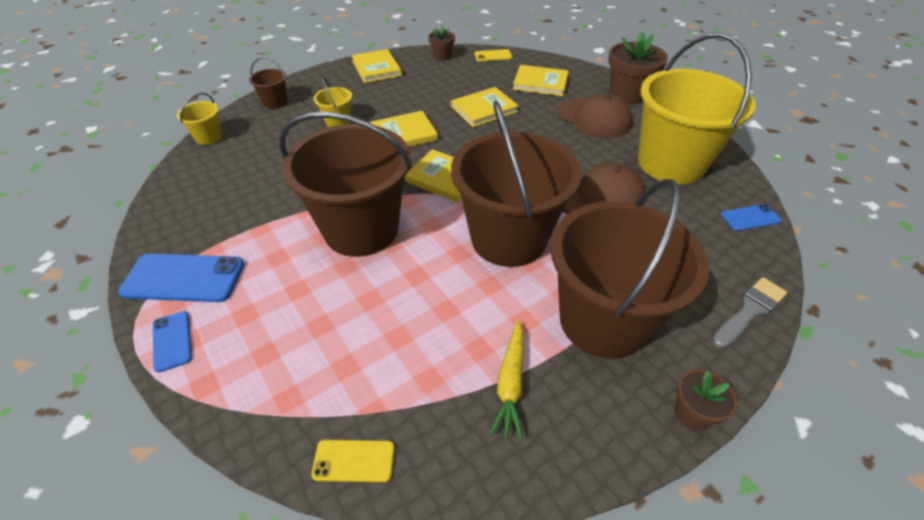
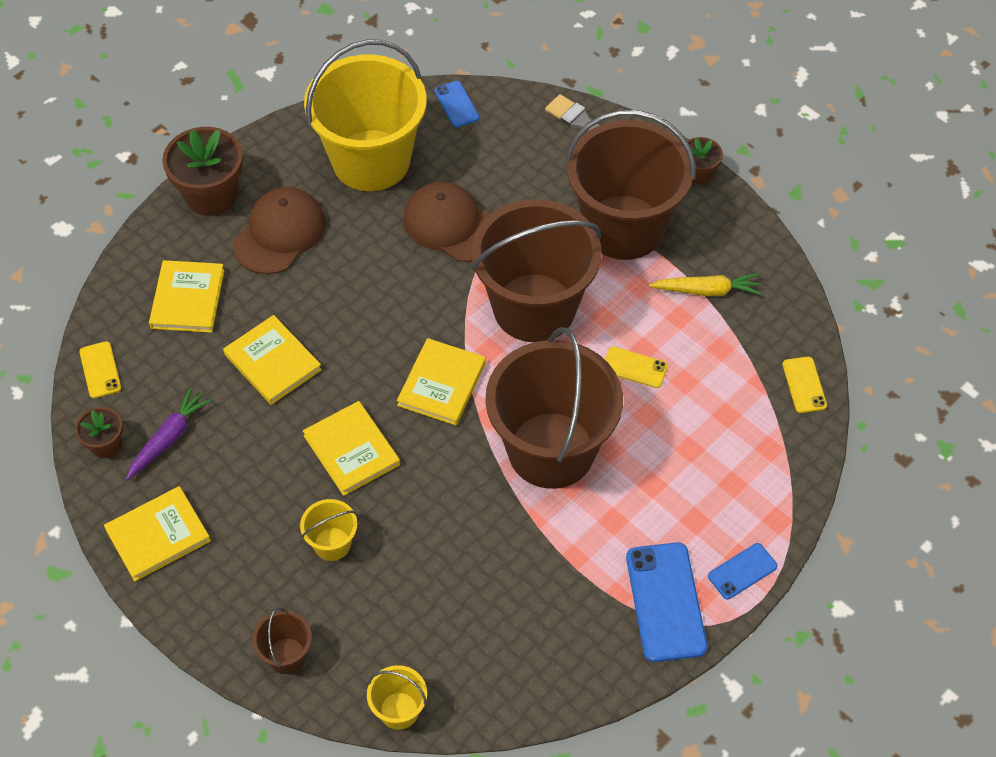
camera: 100 degrees left, 10 degrees up
(426, 299) = (634, 367): none -> yellow phone
(439, 73) = (169, 438): none -> purple carrot

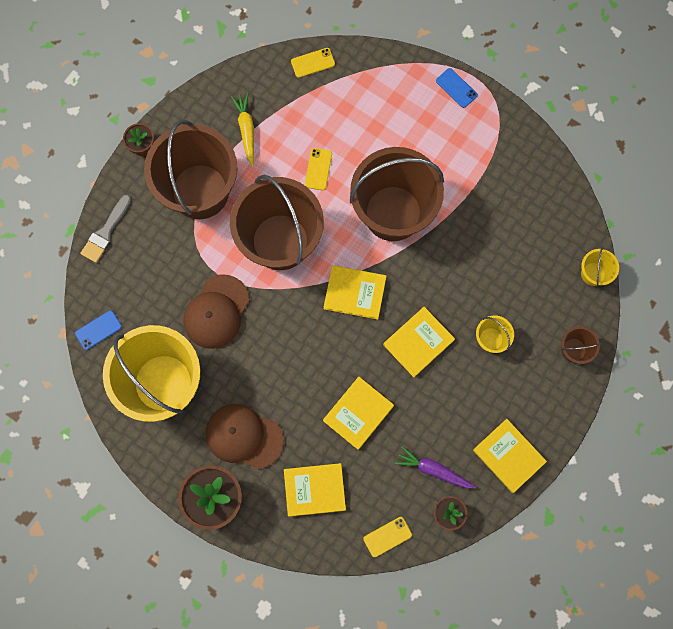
camera: 100 degrees left, 20 degrees up
(665, 602) = (487, 130): blue phone -> none

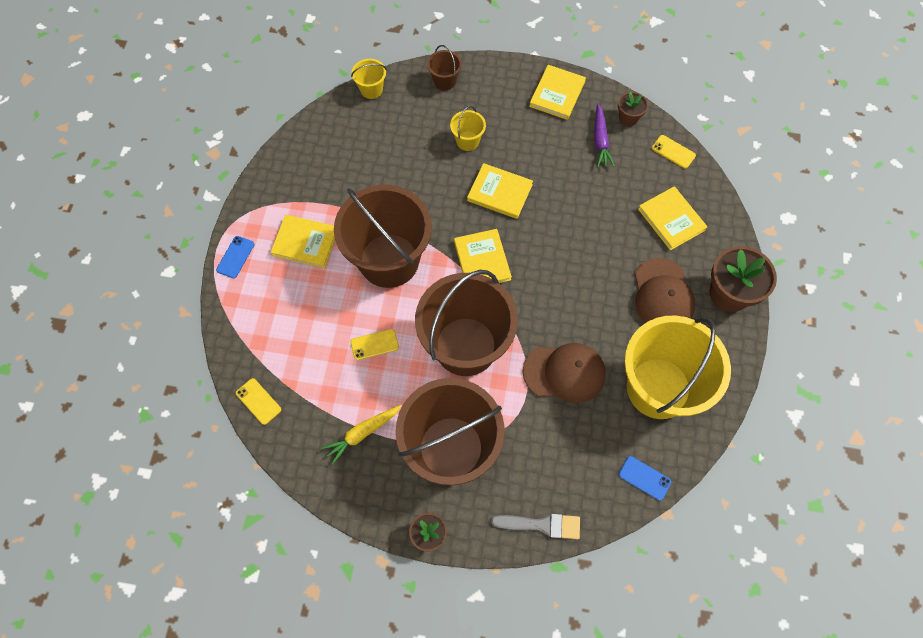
camera: 115 degrees left, 10 degrees down
(358, 413) = (587, 213): yellow book -> yellow book (305, 242)

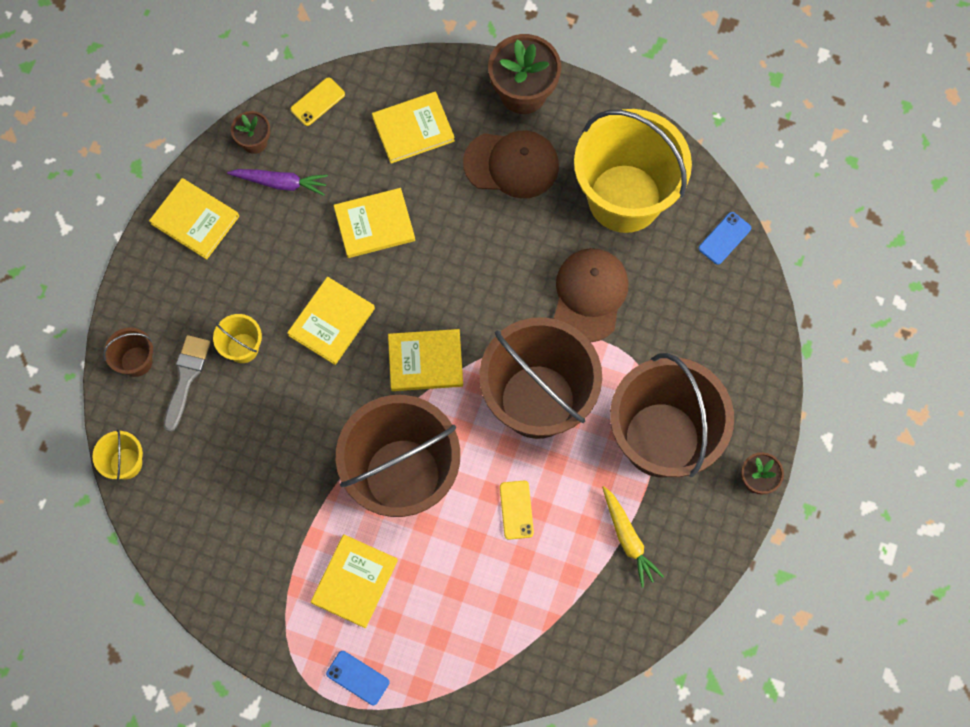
camera: 80 degrees left, 5 degrees up
(258, 401) = (568, 662): yellow phone -> none
(541, 525) = (761, 357): grey brush -> grey brush (186, 378)
(584, 207) = (374, 224): none -> yellow book

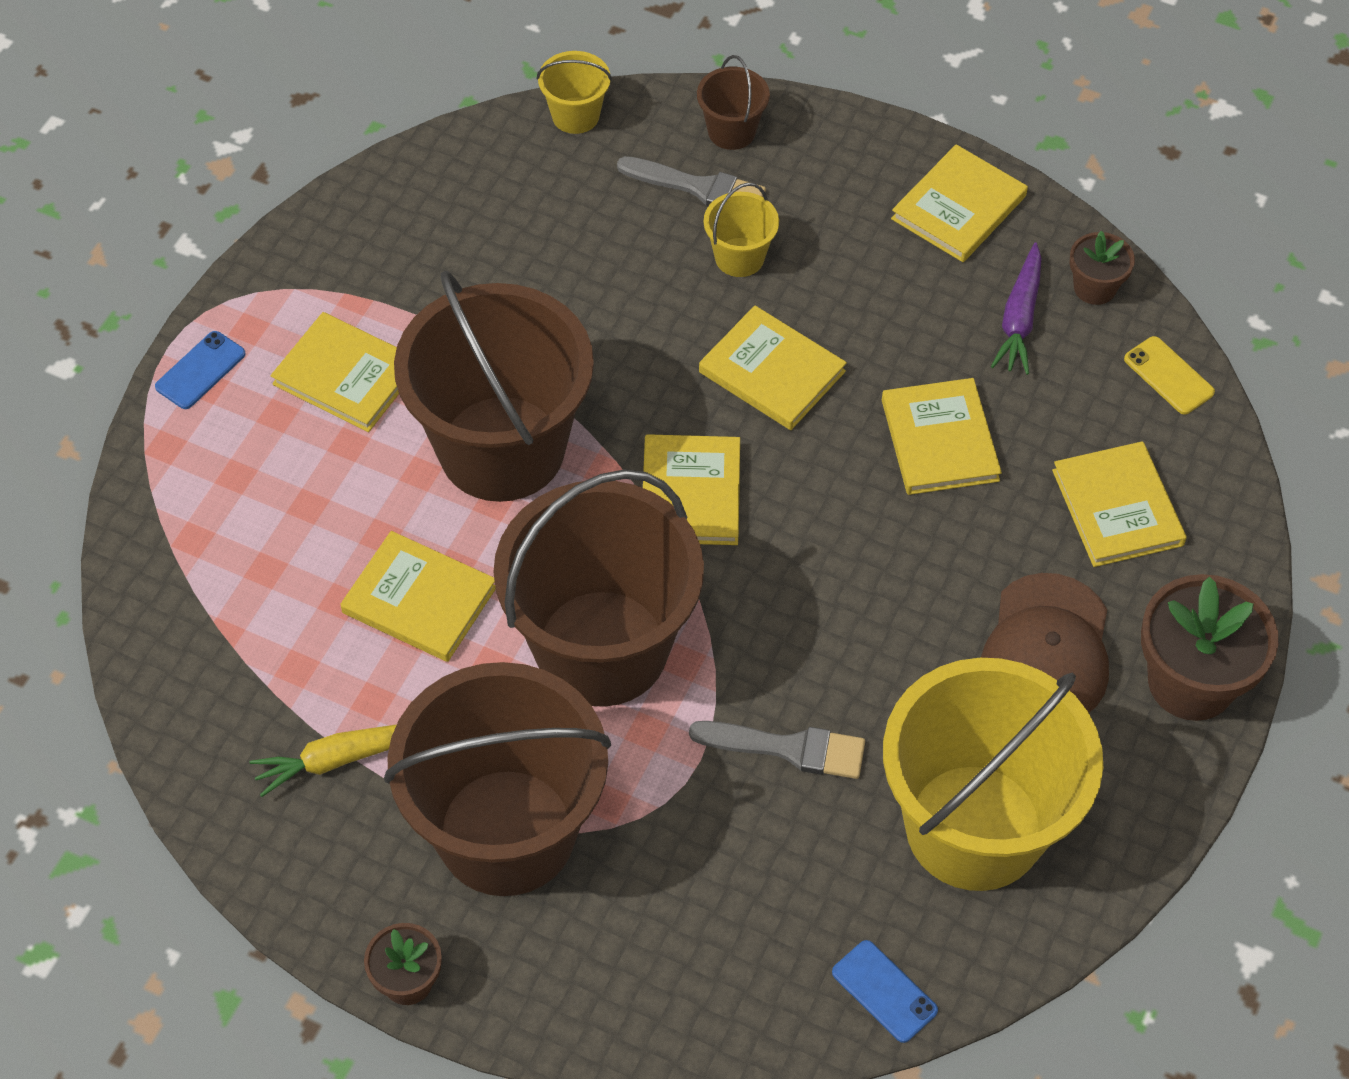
camera: 95 degrees right, 15 degrees down
(516, 510) = (419, 600): yellow phone -> yellow book
(589, 295) = (787, 748): brown cap -> grey brush

